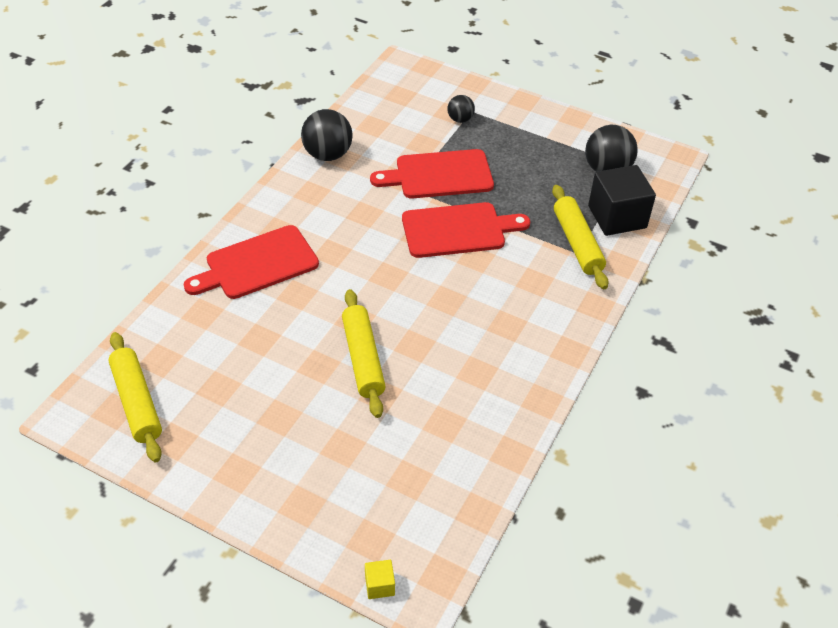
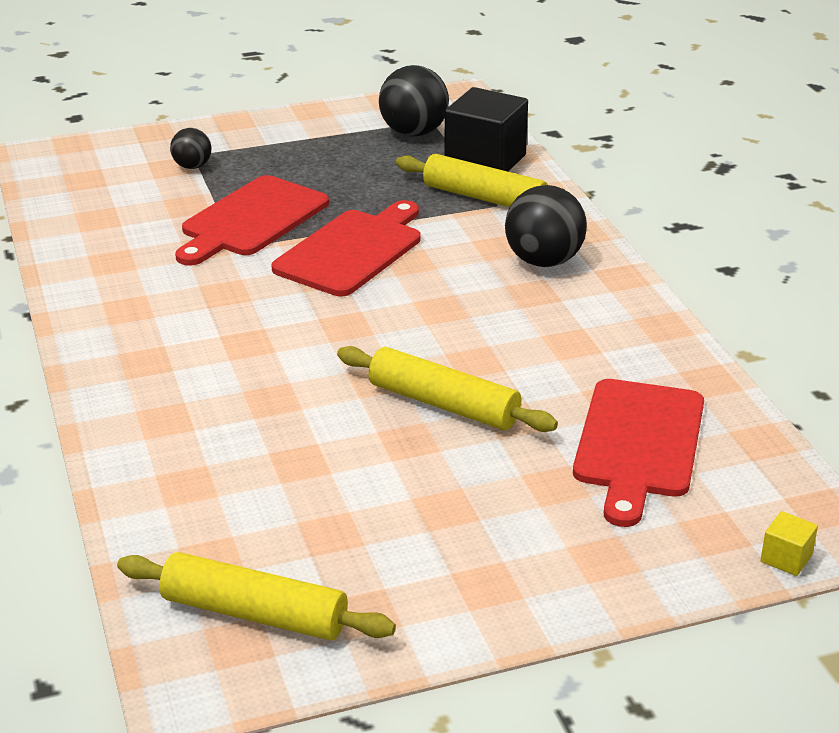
camera: 45 degrees left, 15 degrees down
(257, 264) = (175, 403): red cutting board -> red cutting board (638, 444)
(327, 155) = (87, 268): black ball -> black ball (543, 261)

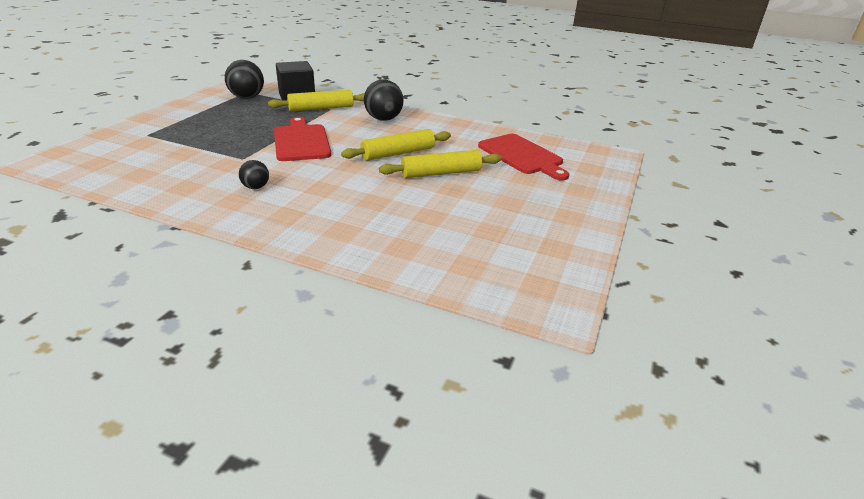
camera: 50 degrees left, 0 degrees up
(192, 166) = (155, 139): black ball -> black ball (256, 187)
(251, 220) = (230, 147): red cutting board -> none
(254, 613) = (524, 273): yellow rolling pin -> yellow rolling pin (398, 153)
(786, 558) = (618, 165): yellow cube -> none

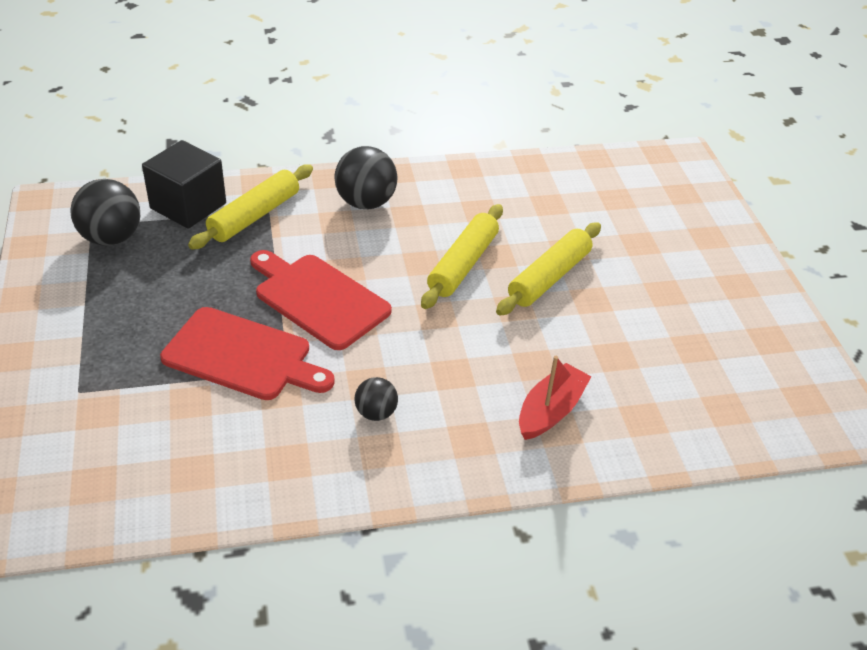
camera: 35 degrees left, 10 degrees up
(350, 222) = (550, 411): none -> red boat
(522, 156) = (598, 203): red cutting board -> red cutting board (242, 356)

